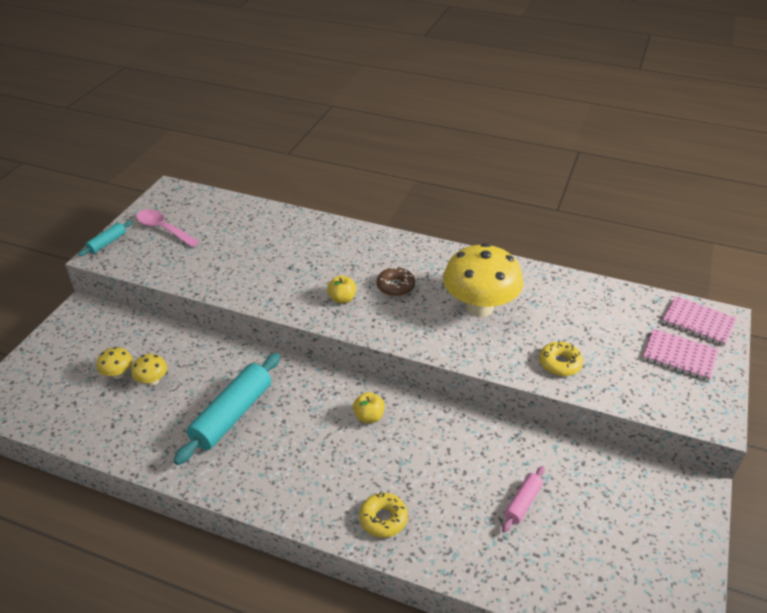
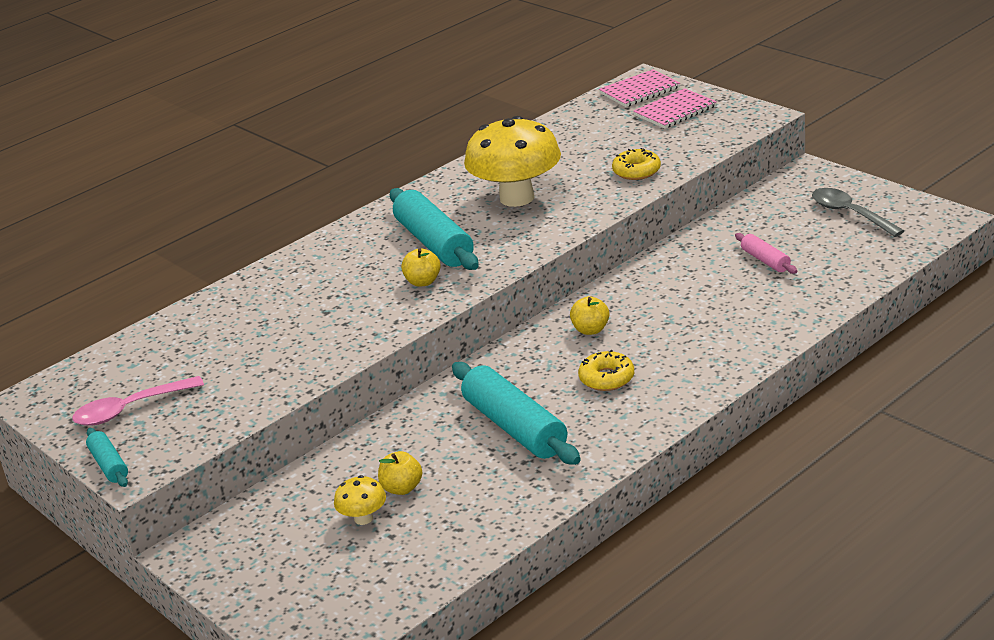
camera: 60 degrees left, 10 degrees down
(152, 381) = (402, 488): yellow mushroom -> yellow apple
(383, 519) = (735, 344): yellow donut -> yellow donut (606, 378)
(395, 286) = (434, 243): brown donut -> turquoise rolling pin
(640, 548) = (850, 214): none -> grey spoon

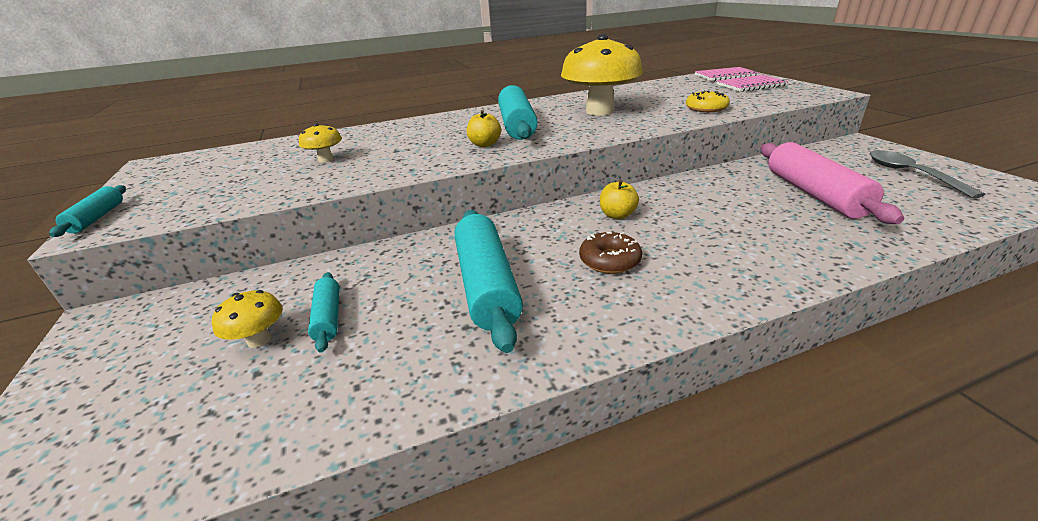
camera: 20 degrees right, 0 degrees up
(130, 409) = (184, 183): pink spoon -> none
(257, 343) = (326, 160): none -> yellow mushroom
(402, 488) = (328, 317): yellow apple -> turquoise rolling pin
(606, 378) = (609, 260): yellow donut -> brown donut
(765, 260) = (814, 194): pink rolling pin -> pink rolling pin, size x1.99

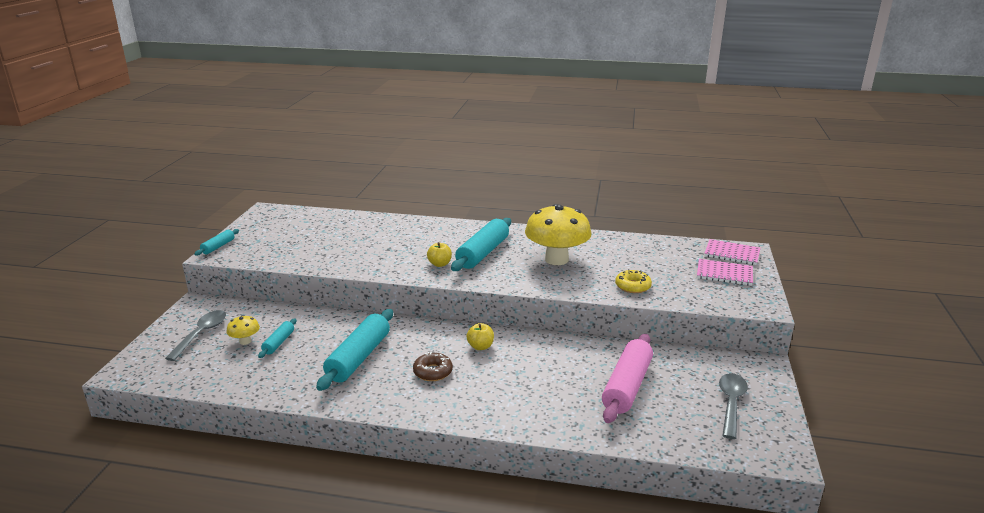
camera: 30 degrees right, 5 degrees down
(149, 365) = (201, 334): none -> grey spoon
(326, 160) = (345, 242): yellow mushroom -> none

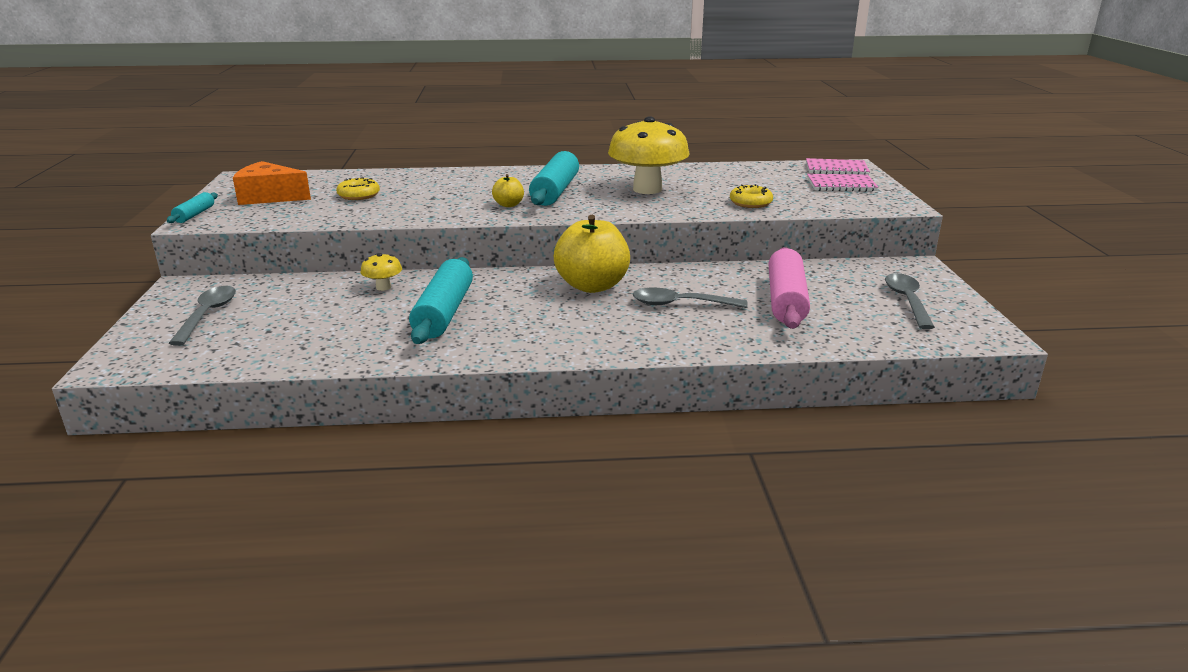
camera: 15 degrees left, 0 degrees up
(245, 341) = (276, 315): yellow mushroom -> yellow mushroom (383, 287)
(275, 234) = (269, 197): none -> orange cheese
(278, 343) = (325, 311): turquoise rolling pin -> none
(337, 240) = (359, 195): none -> yellow donut
(433, 372) = (548, 315): brown donut -> none
(480, 346) = (592, 286): yellow apple -> yellow apple, size x2.15
(539, 377) = (680, 304): none -> grey spoon

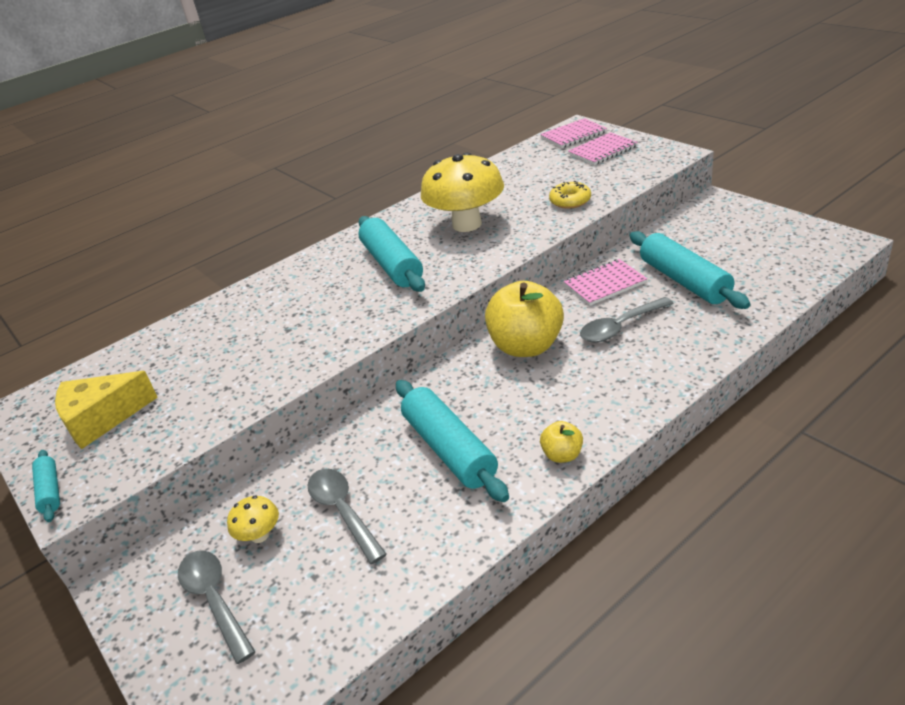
camera: 30 degrees left, 10 degrees up
(269, 197) = (102, 419): orange cheese -> yellow cheese
(359, 195) = (204, 365): yellow donut -> none
(383, 287) = (346, 454): yellow mushroom -> yellow mushroom (260, 535)
(508, 205) = (376, 301): yellow apple -> yellow apple (562, 455)
(717, 277) = (604, 284): none -> pink notebook
(786, 300) = (684, 281): pink rolling pin -> turquoise rolling pin
(907, 301) = (757, 238): grey spoon -> grey spoon (343, 511)

